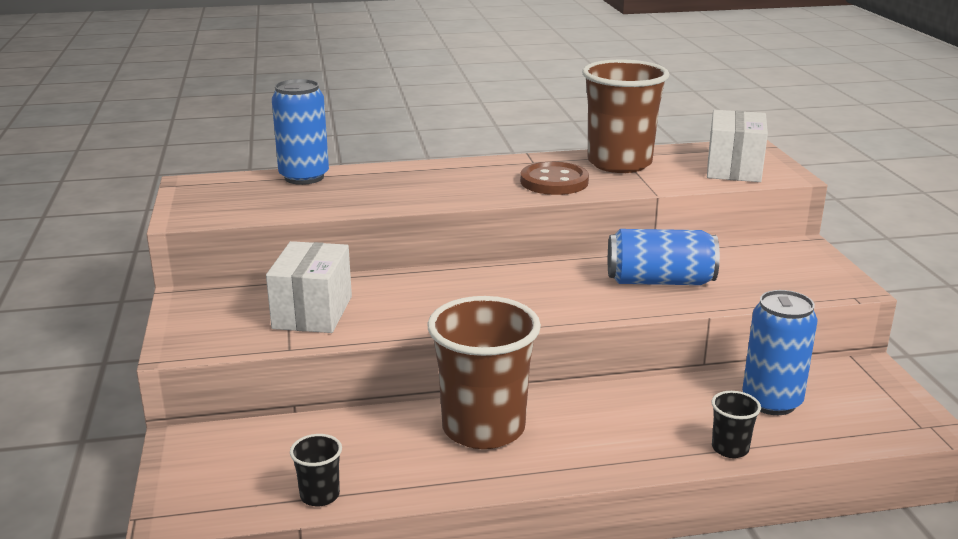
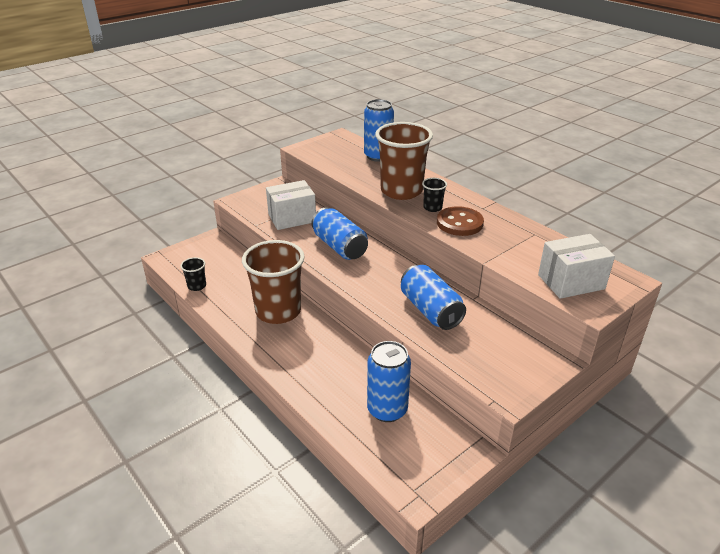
camera: 60 degrees right, 10 degrees up
(444, 297) = (339, 246): none -> blue can
(619, 163) = (520, 236): brown cup -> brown cup (401, 191)
(730, 448) = (321, 403): black cup -> black cup (432, 208)

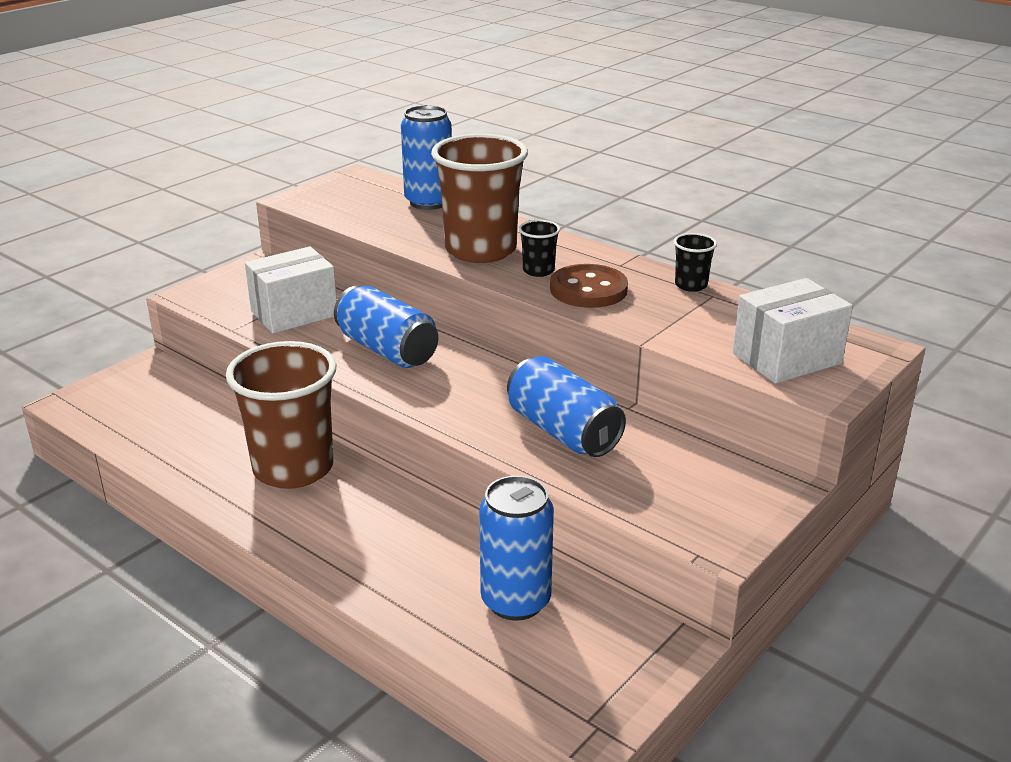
camera: 10 degrees left, 5 degrees down
(197, 286) = (136, 443): black cup -> black cup (691, 285)

